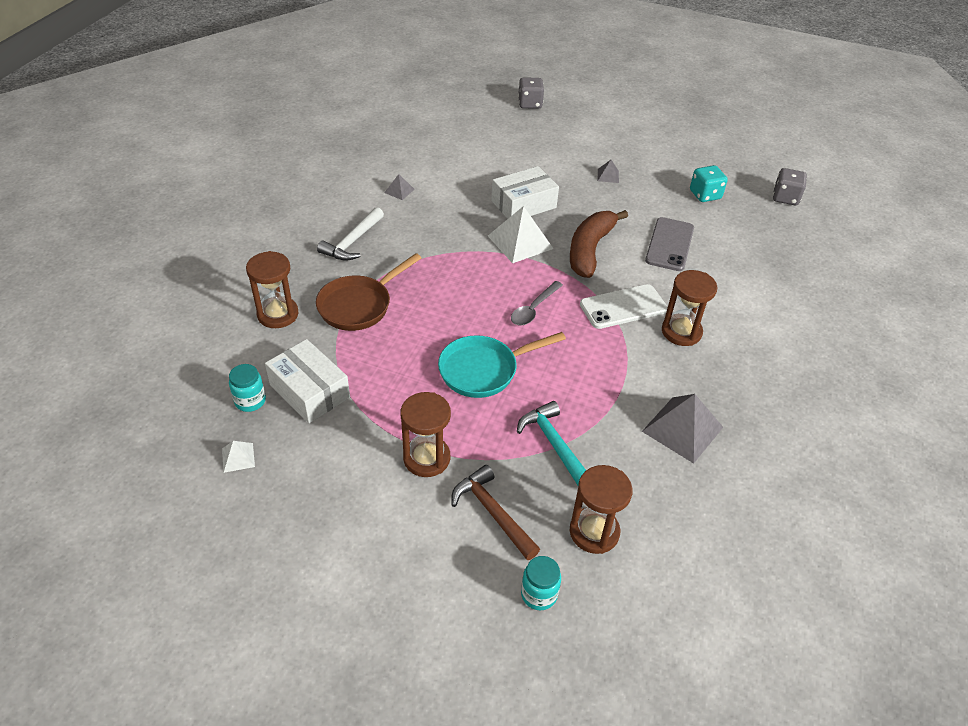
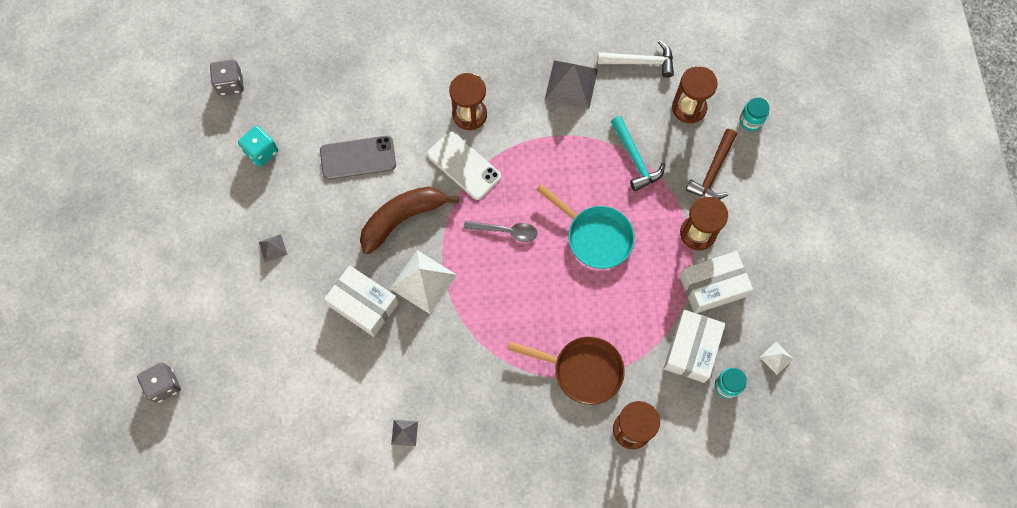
camera: 115 degrees left, 25 degrees up
(352, 242) = (506, 428): white hammer -> white hammer (640, 62)
(358, 441) = (713, 286): none -> white box
(554, 444) = (635, 159): turquoise hammer -> turquoise hammer turned 60 degrees counterclockwise
(590, 250) = (402, 219): brown banana -> brown banana turned 150 degrees clockwise

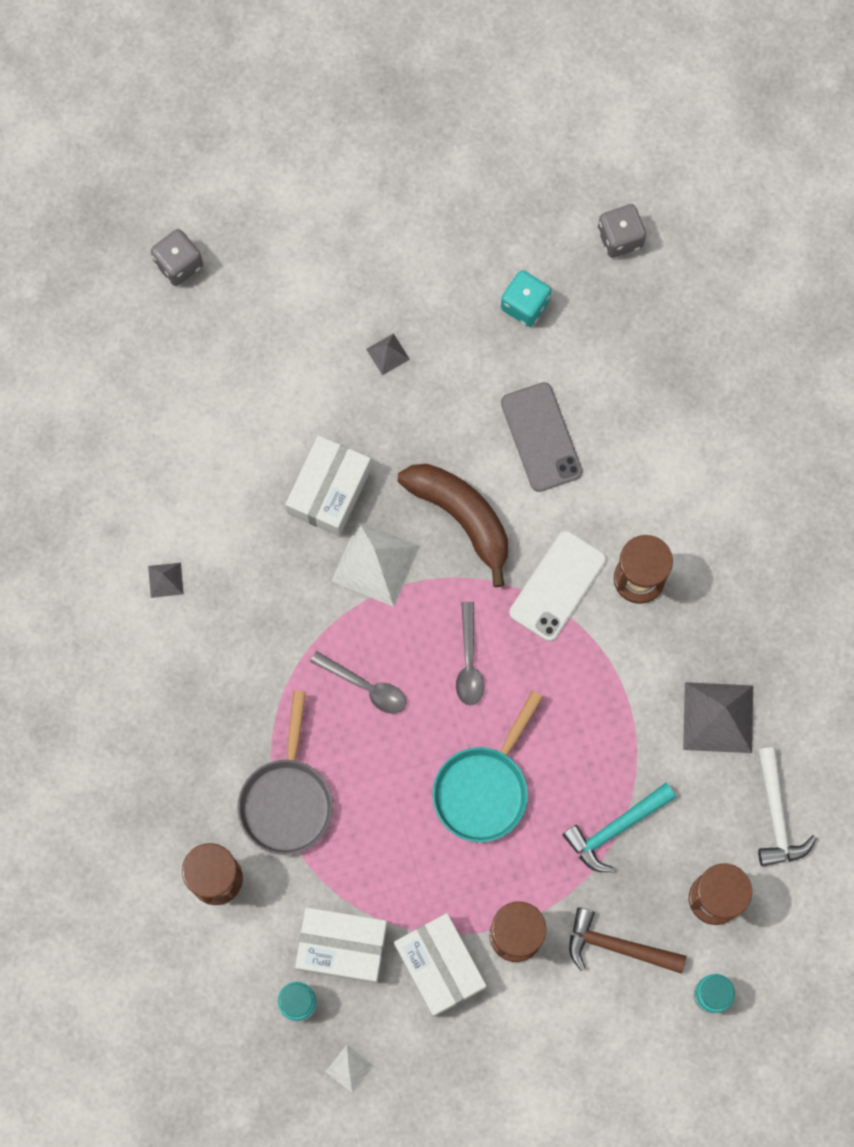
camera: 80 degrees right, 5 degrees up
(510, 303) = (365, 686): none -> grey spoon
(582, 370) = (287, 799): brown pan -> grey pan

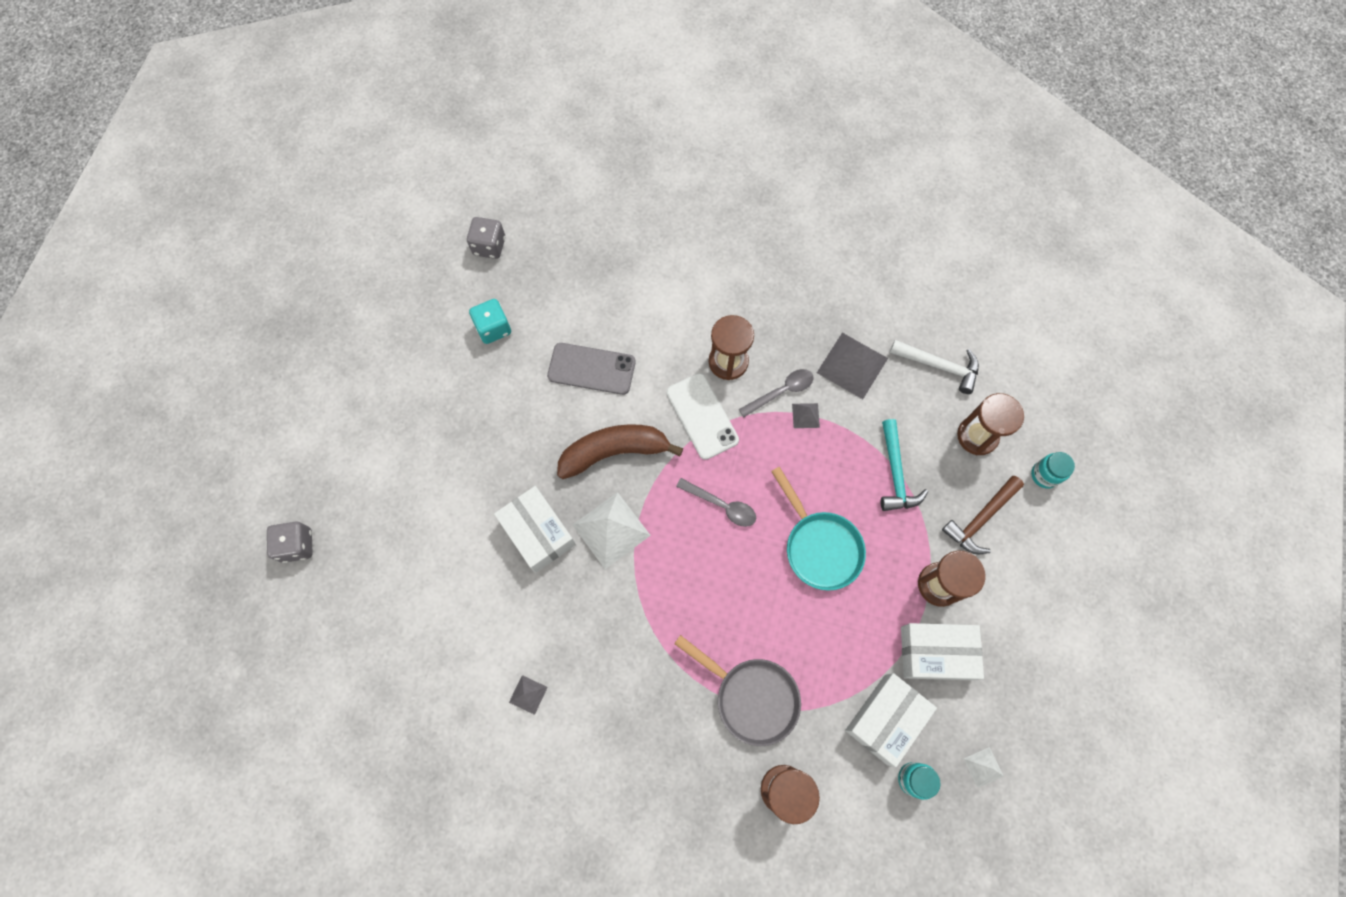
camera: 60 degrees left, 5 degrees down
(365, 686) = (698, 589): grey spoon -> grey spoon (781, 392)
(388, 354) = (466, 436): grey pyramid -> grey pyramid (805, 415)

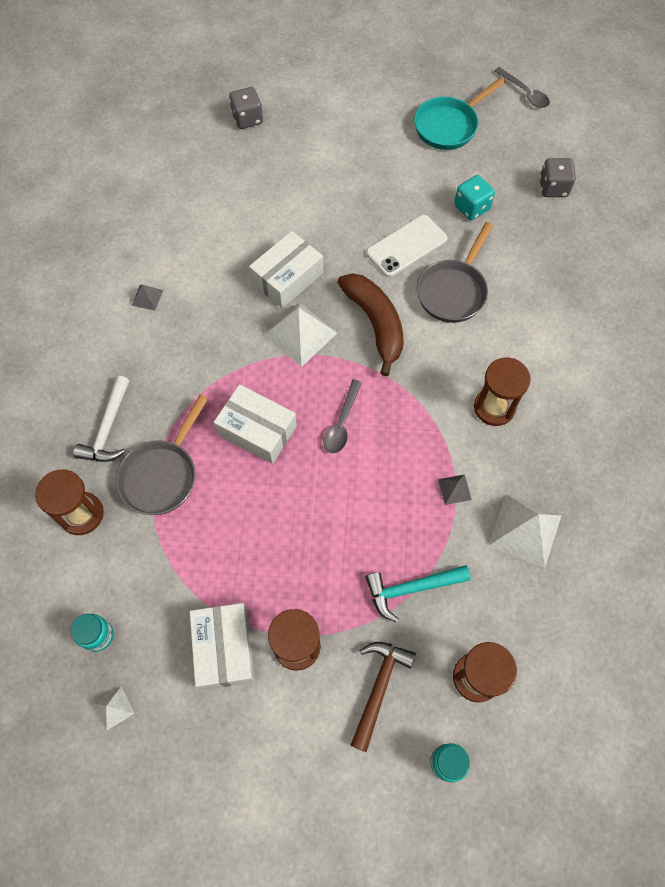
camera: 80 degrees right, 5 degrees down
(591, 369) = (453, 291): grey phone -> grey pan
(702, 416) = (429, 392): white phone -> white phone (406, 246)
(781, 392) = (475, 462): grey spoon -> grey spoon (524, 93)
(819, 546) = (317, 519): turquoise pan -> turquoise pan (449, 126)
(852, 365) = (525, 530): grey pyramid -> white pyramid
(886, 719) = (153, 603): white box -> white box (257, 430)
(939, 366) = (551, 626): white hammer -> white hammer (108, 428)
(980, 518) = (379, 688): brown hammer -> brown hammer turned 75 degrees clockwise

